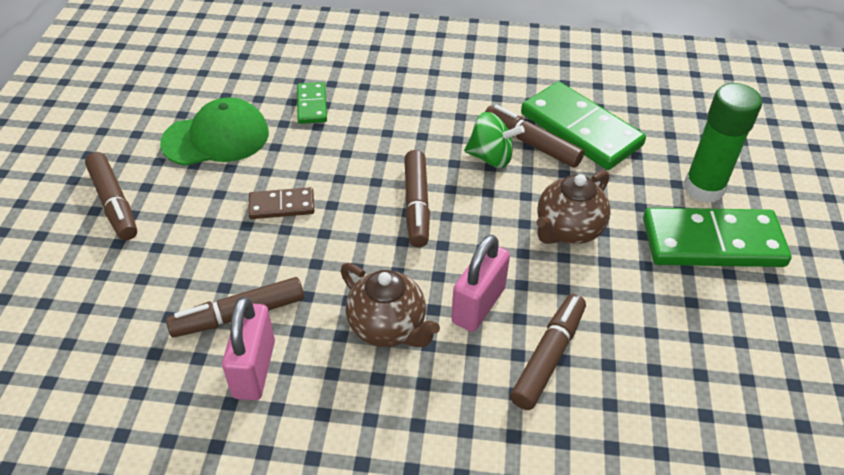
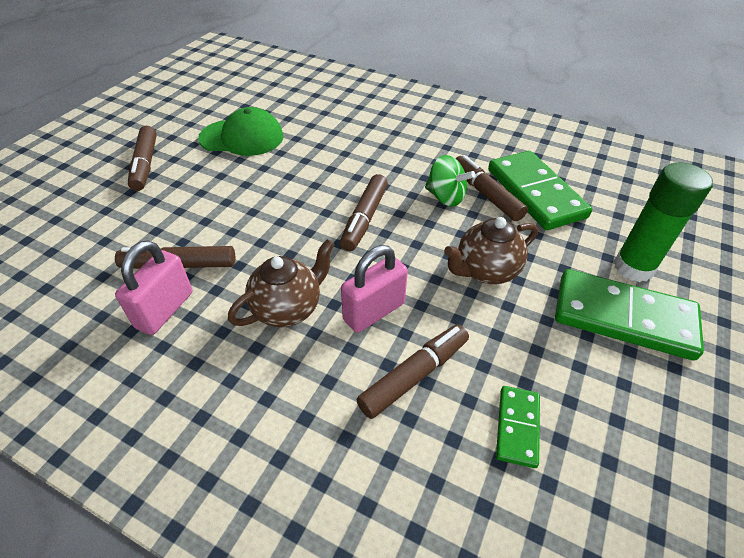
camera: 20 degrees right, 0 degrees up
(281, 206) = (260, 194): brown domino -> none
(312, 105) = (324, 130): green domino -> green domino (517, 427)
(388, 328) = (288, 308): brown teapot -> brown teapot turned 105 degrees counterclockwise

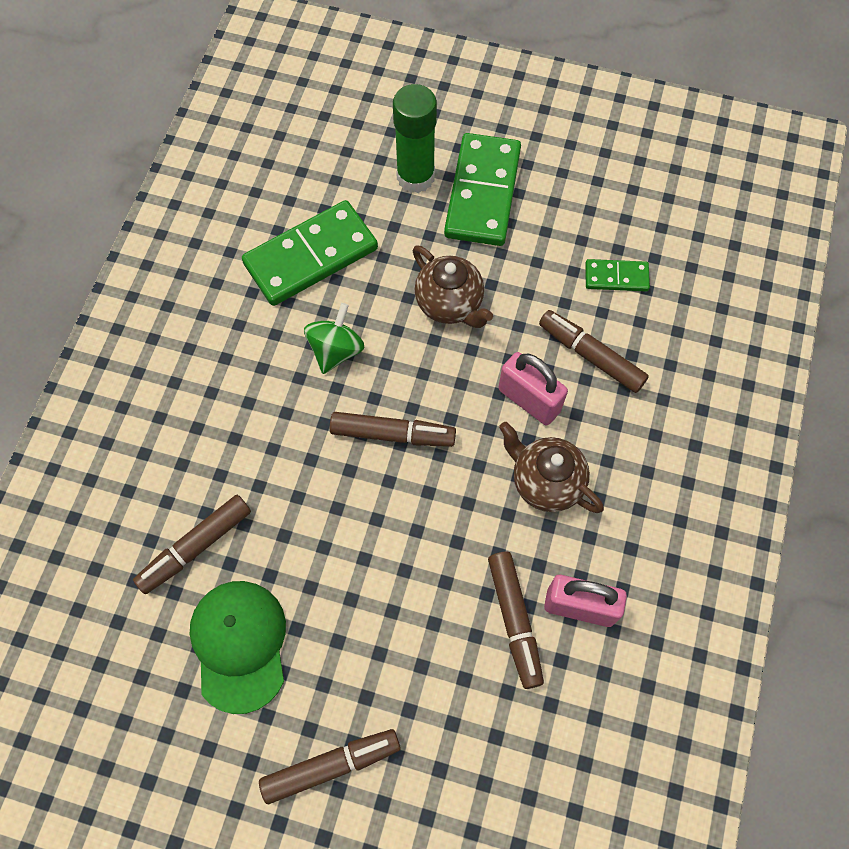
camera: 100 degrees left, 20 degrees up
(486, 194) = (322, 307): brown marker -> brown marker (195, 547)

